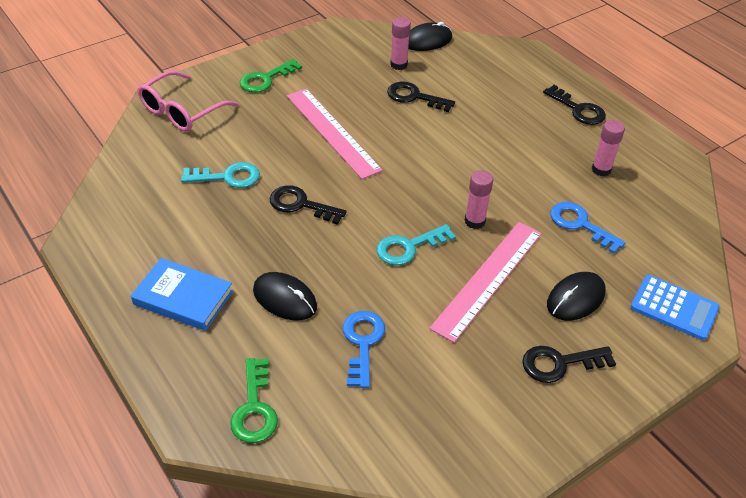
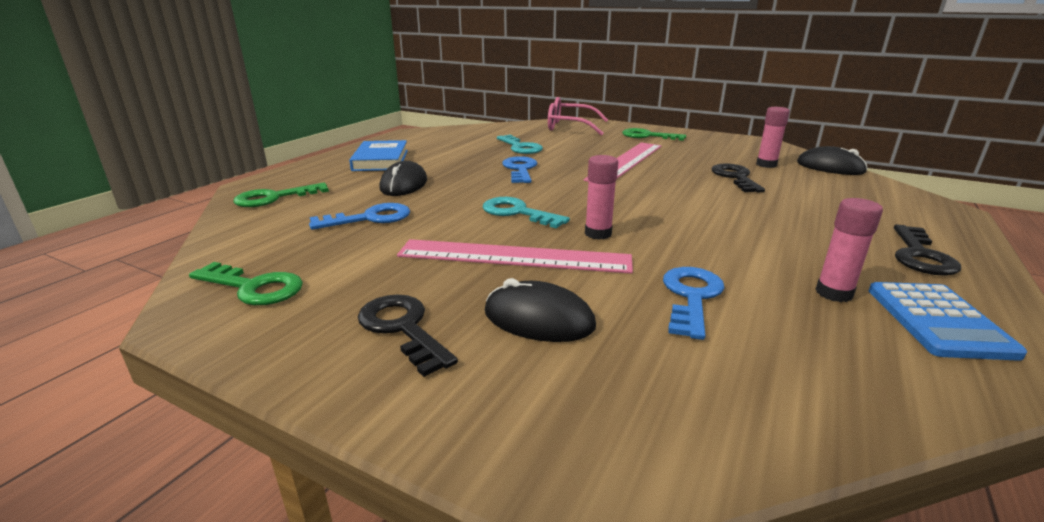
camera: 65 degrees right, 20 degrees down
(301, 205) = (520, 169): black key -> blue key
(464, 437) = (254, 287): none -> green key
(674, 308) = (617, 425): blue calculator -> blue calculator (938, 321)

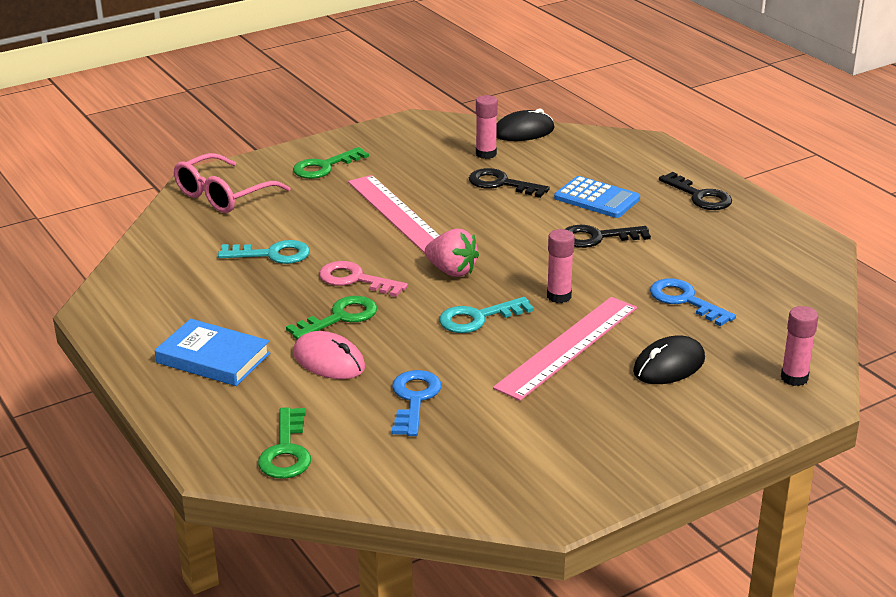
camera: 60 degrees left, 5 degrees up
(254, 287) = (521, 479): green key -> green key (340, 317)
(403, 328) = (641, 420): black key -> black key (597, 237)
(404, 184) = (329, 360): black mouse -> pink mouse
(520, 169) = (355, 279): blue key -> pink key
(576, 190) = (452, 271): none -> pink strawberry
(834, 293) = (719, 251): pink glue stick -> pink glue stick (794, 378)
(938, 321) = (768, 238): blue calculator -> blue calculator (597, 198)

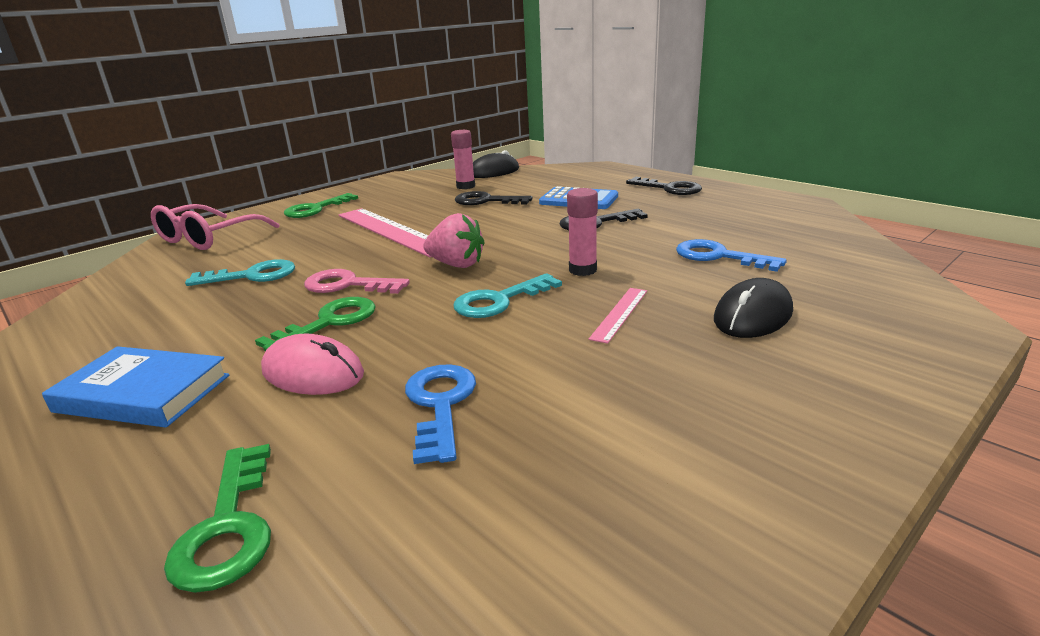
camera: 10 degrees left, 5 degrees down
(567, 347) = (619, 314): pink ruler -> pink ruler, size x0.47
(794, 378) = (908, 307): pink glue stick -> none

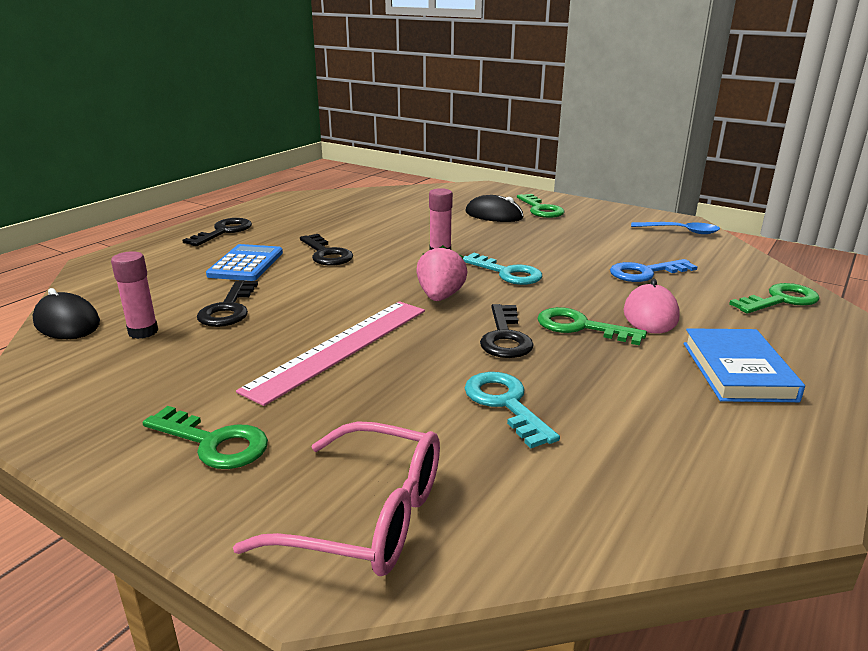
camera: 105 degrees left, 0 degrees up
(348, 285) = (505, 337): pink key -> black key
(619, 314) = (508, 241): pink ruler -> none
(654, 531) = (680, 231): none -> blue spoon
(719, 256) = (405, 219): blue key -> none
(802, 363) = (541, 209): none -> green key

